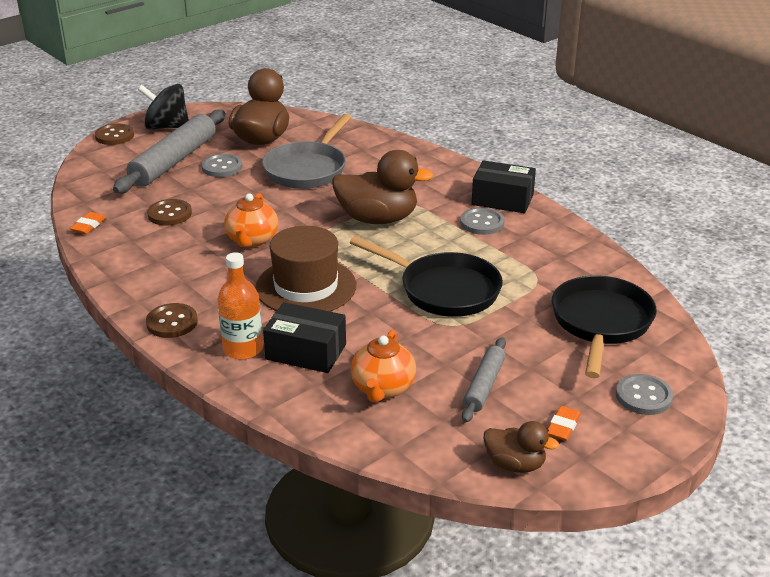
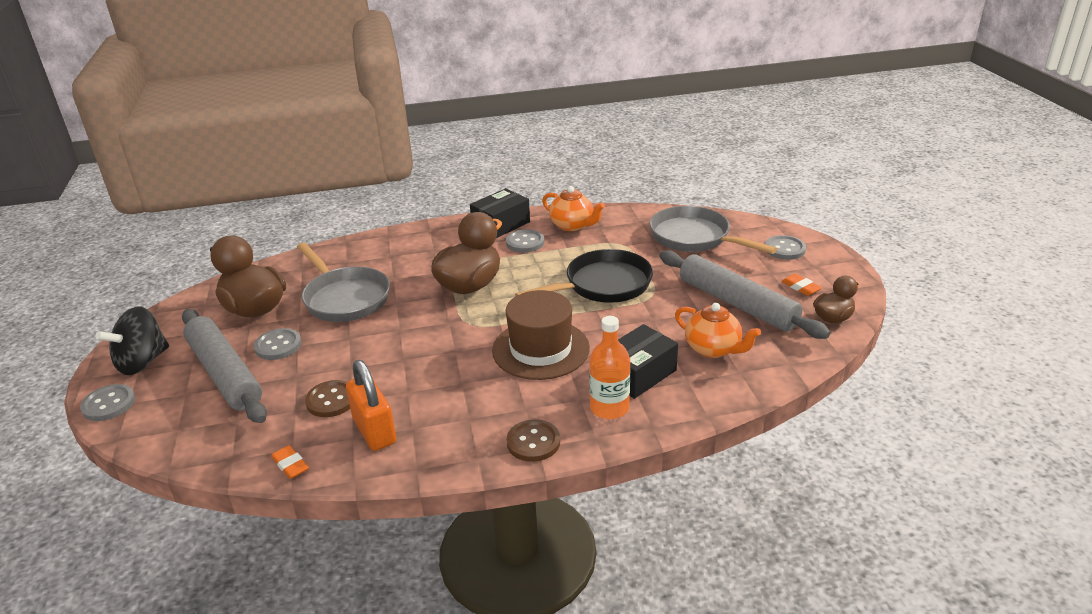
camera: 60 degrees left, 0 degrees up
(114, 136) = (108, 404): brown button -> grey button
(144, 245) = (374, 431): none -> orange padlock
(252, 240) = (435, 360): orange teapot -> orange teapot (572, 225)
(484, 385) = (737, 304): grey rolling pin -> grey rolling pin, size x1.87
(600, 323) = (694, 238): black pan -> grey pan

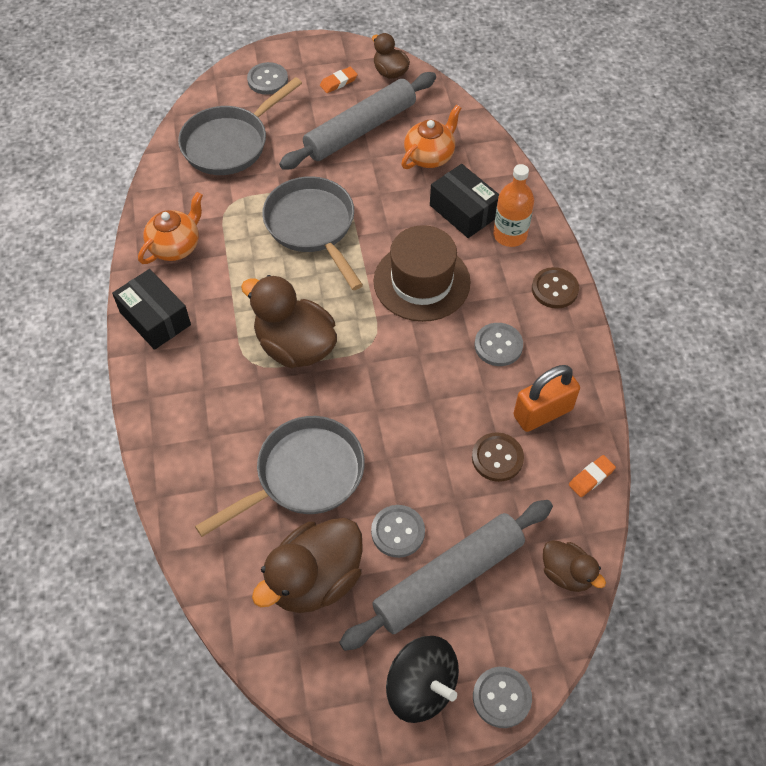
camera: 90 degrees left, 25 degrees up
(197, 445) = (567, 573): none -> brown duck
(525, 242) = (206, 293): grey button -> grey button (498, 345)
(603, 285) = (312, 226): black pan -> grey pan

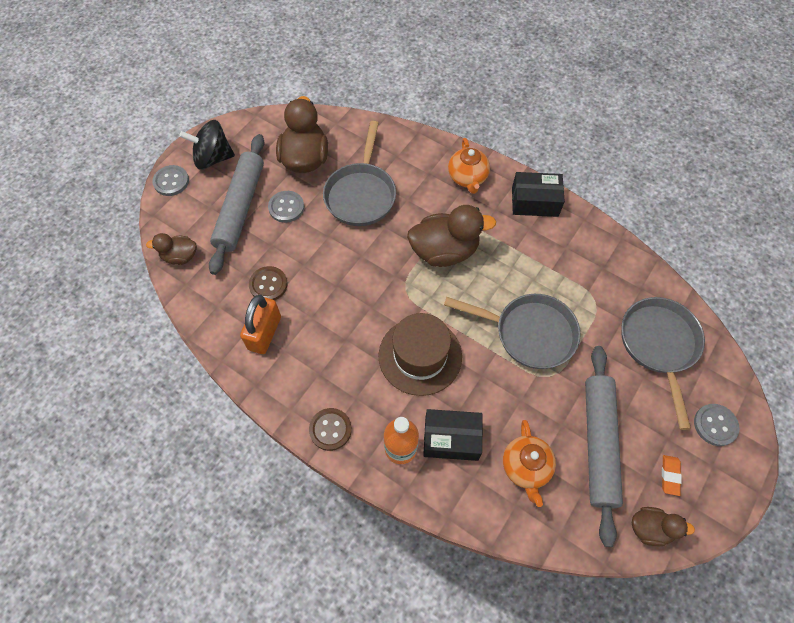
camera: 135 degrees right, 5 degrees up
(175, 246) = (584, 248): orange teapot -> orange teapot (467, 178)
(498, 345) = (330, 353): grey button -> none
(591, 477) = (204, 317): orange eraser -> none

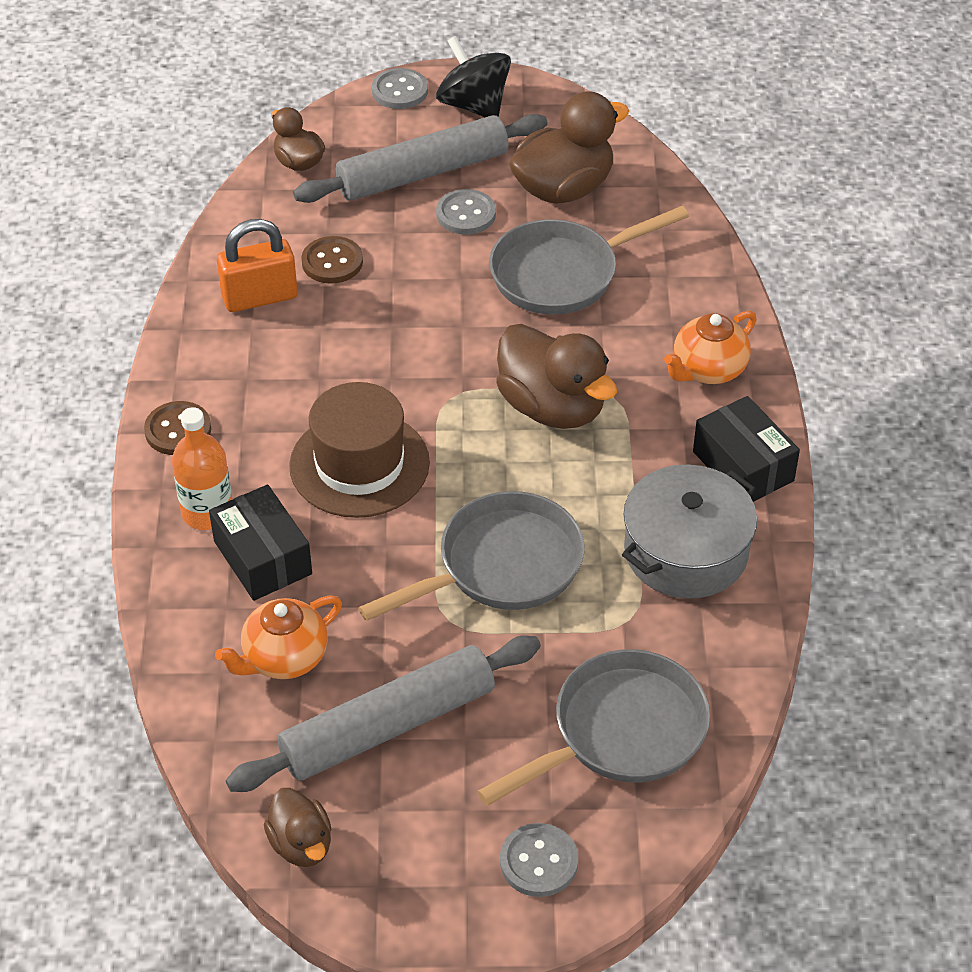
camera: 55 degrees right, 15 degrees down
(529, 333) = (501, 566): grey pan -> grey pan turned 105 degrees counterclockwise
(570, 254) = (685, 551): none -> grey pot
(669, 475) = (404, 835): orange eraser -> none

